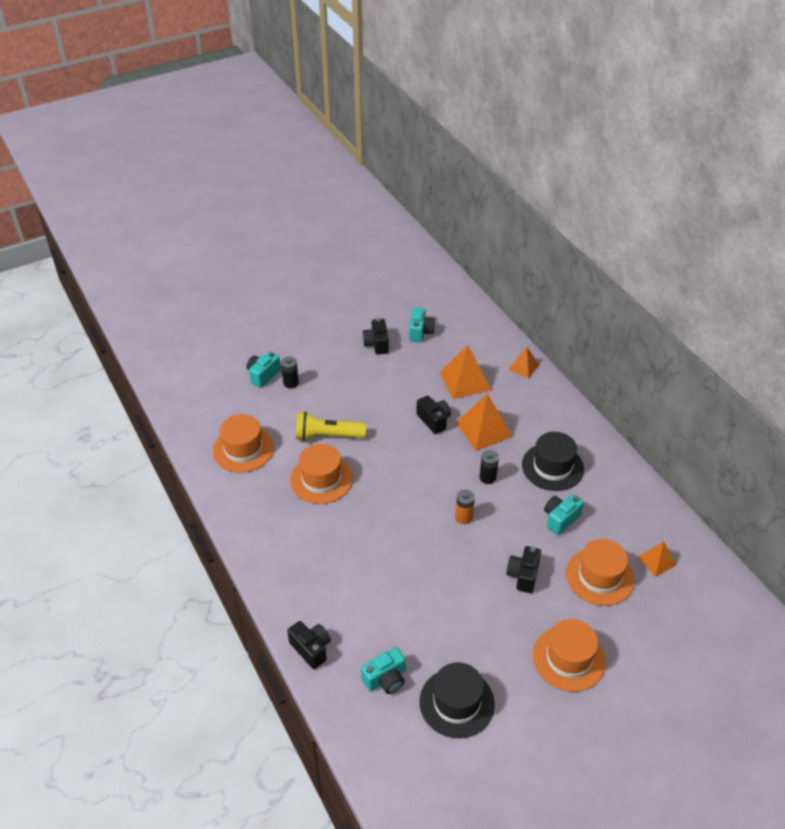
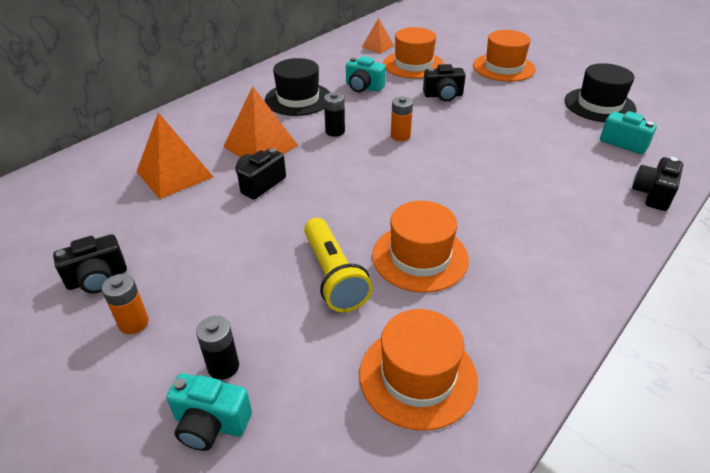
camera: 110 degrees left, 5 degrees down
(336, 355) = (133, 323): none -> orange battery
(420, 332) = (64, 236): turquoise camera -> none
(524, 367) = (139, 136): orange pyramid -> none

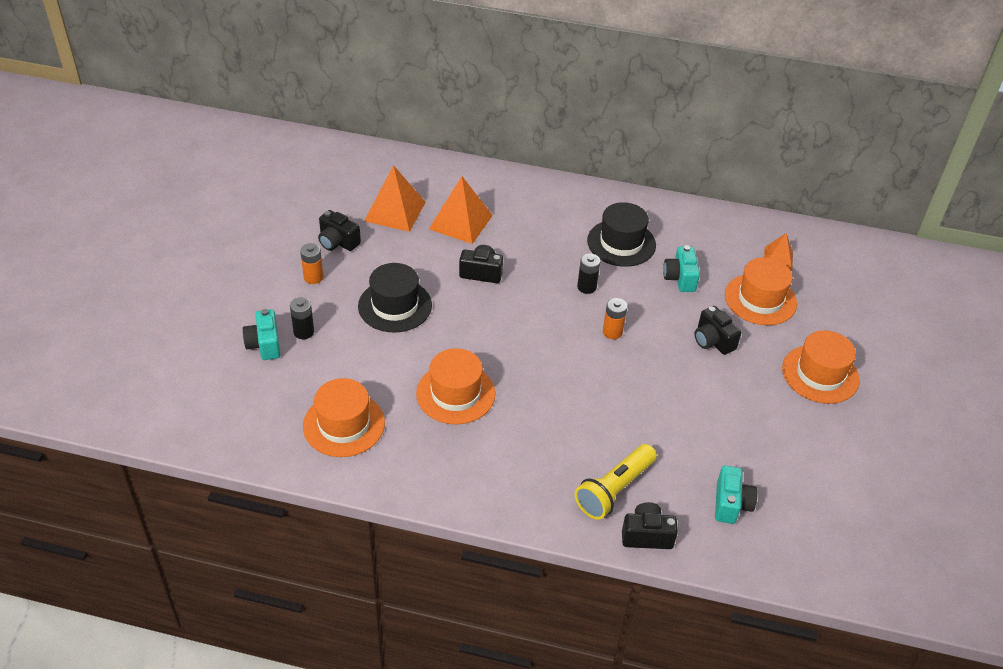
camera: 60 degrees right, 5 degrees up
(261, 146) = (531, 251): orange pyramid -> orange pyramid (395, 211)
(333, 276) = (407, 352): yellow flashlight -> yellow flashlight (614, 489)
(599, 105) = (799, 473): black hat -> black hat (395, 306)

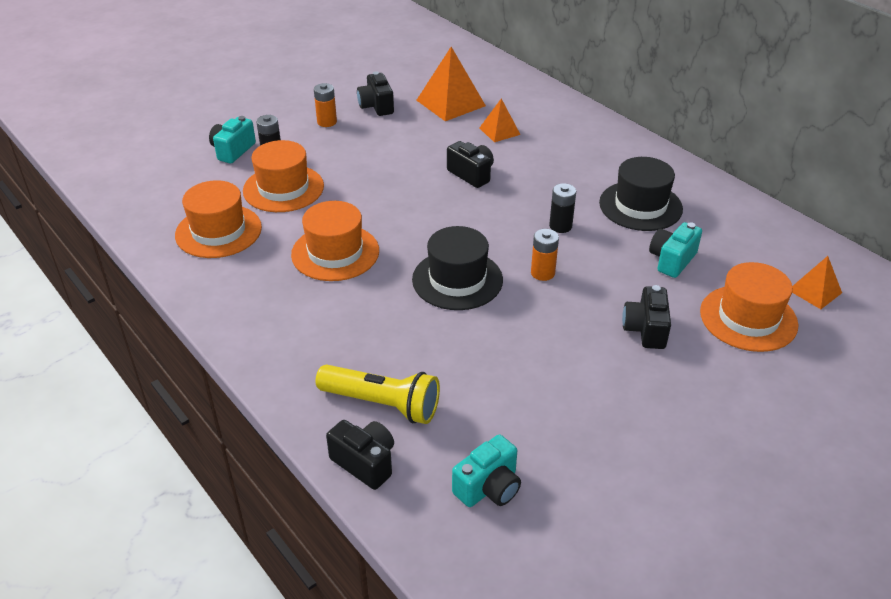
camera: 40 degrees right, 5 degrees down
(395, 306) = (366, 167): black hat -> black hat (457, 280)
(461, 222) = (499, 131): orange pyramid -> orange pyramid, size x0.58
(614, 489) = (382, 404): yellow flashlight -> yellow flashlight turned 150 degrees counterclockwise
(820, 374) = (745, 422): orange hat -> orange hat (283, 188)

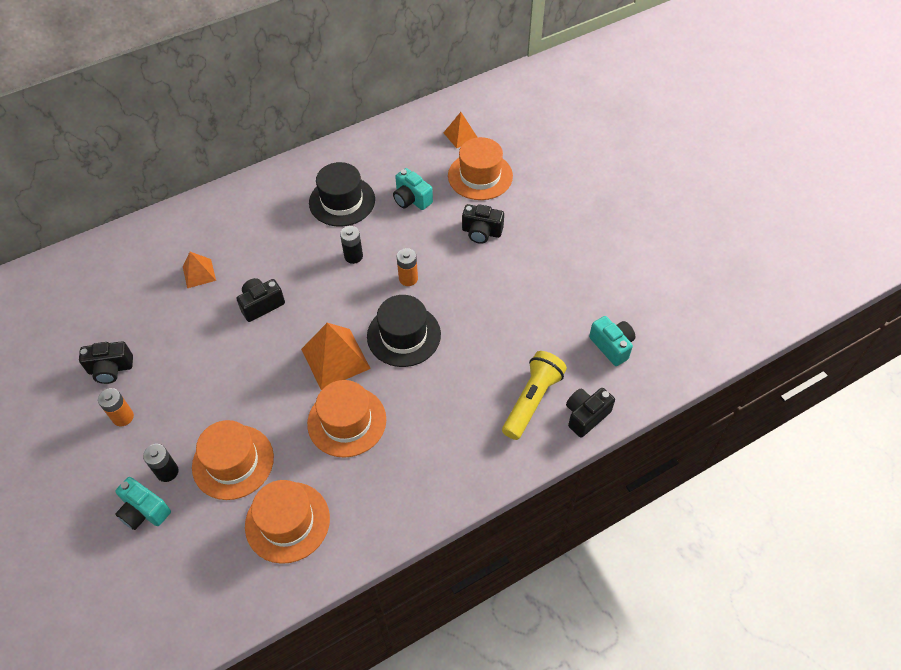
camera: 80 degrees left, 15 degrees up
(450, 103) = (132, 304): orange pyramid -> orange pyramid (335, 358)

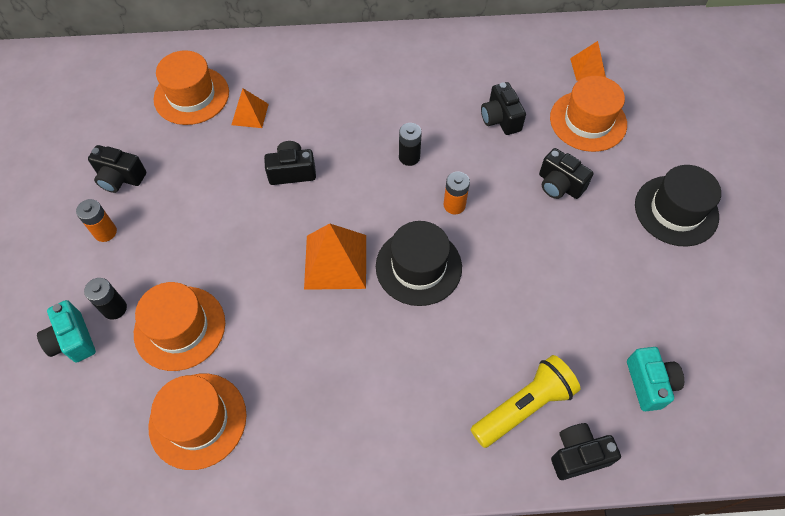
camera: 25 degrees right, 5 degrees up
(342, 201) = (426, 93): black hat -> black hat (676, 210)
(347, 421) = (312, 337): orange hat -> orange hat (191, 95)
(411, 199) = (500, 119): turquoise camera -> black camera

